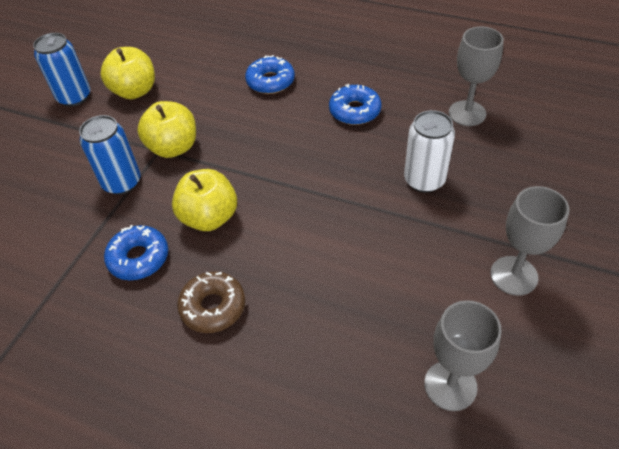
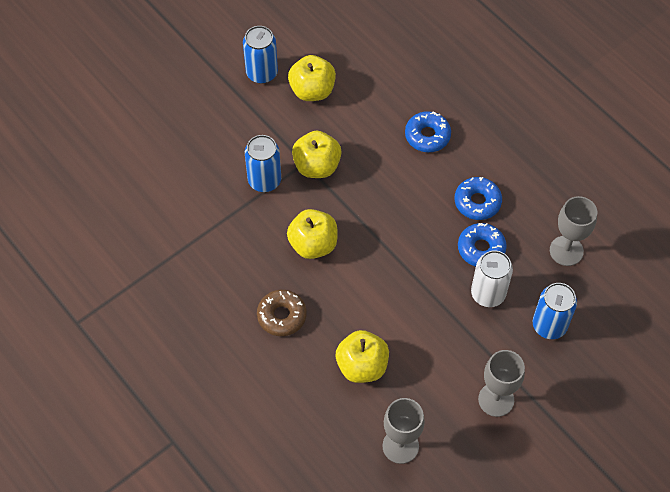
camera: 25 degrees right, 10 degrees up
(139, 258) = (249, 253): blue donut -> blue donut (481, 249)
(342, 315) = (362, 366): none -> yellow apple
(505, 180) = (549, 325): none -> blue can

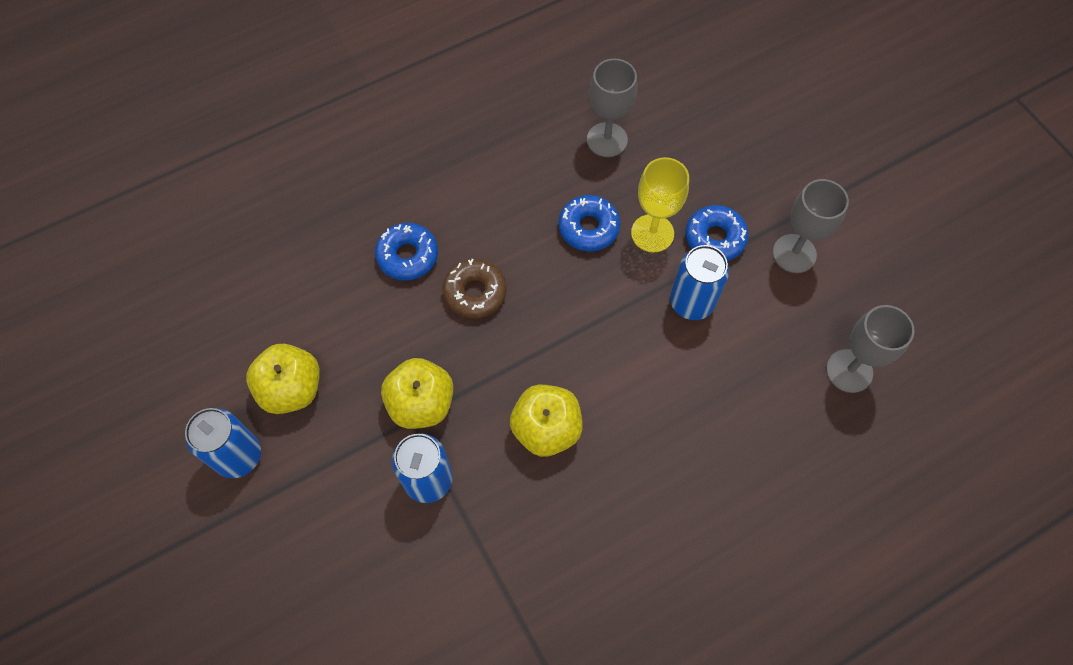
camera: 80 degrees left, 5 degrees up
(282, 316) = (651, 489): brown donut -> brown donut (475, 292)
(362, 366) = (736, 397): yellow apple -> none
(477, 202) = (521, 218): blue donut -> blue donut (715, 238)
(488, 293) = (652, 233): white can -> yellow goblet
(549, 325) = (703, 178): blue can -> blue can (691, 302)

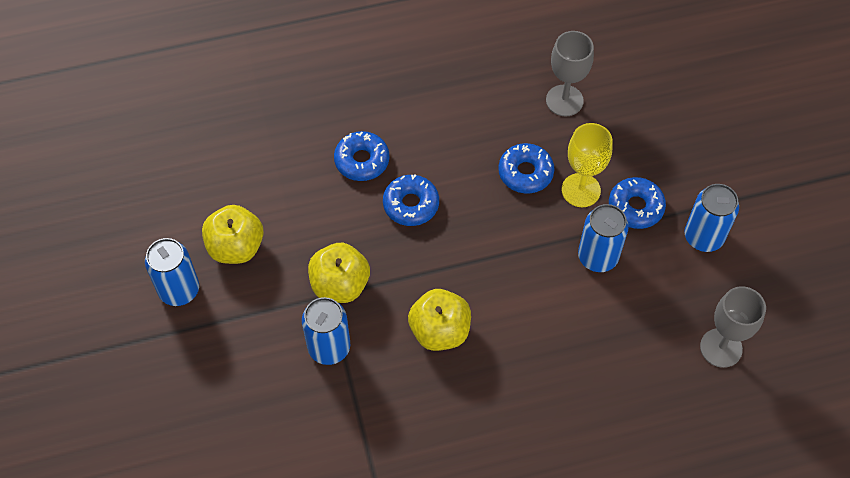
camera: 15 degrees right, 5 degrees down
(475, 292) = (411, 204): brown donut -> blue donut
(794, 253) = (703, 237): grey goblet -> blue can

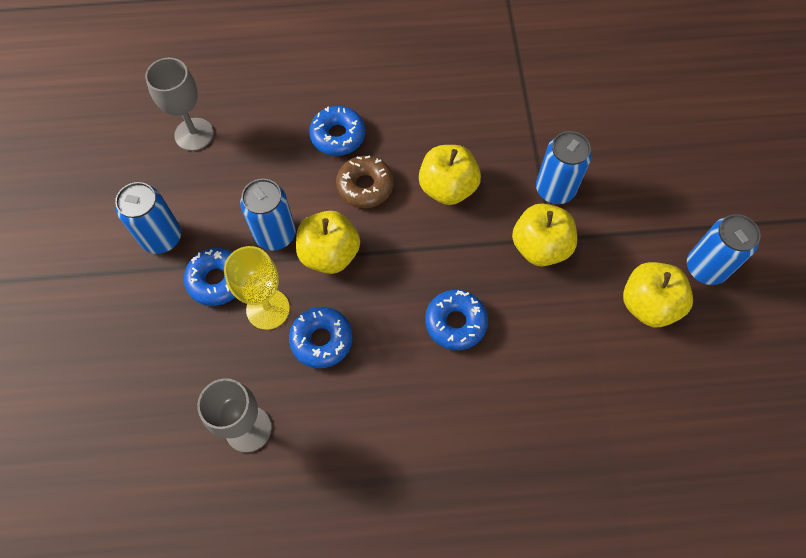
camera: 170 degrees left, 5 degrees up
(362, 161) = (504, 387): blue donut -> blue donut (338, 136)
(524, 319) = (365, 186): none -> brown donut
(540, 246) = (329, 254): none -> yellow apple

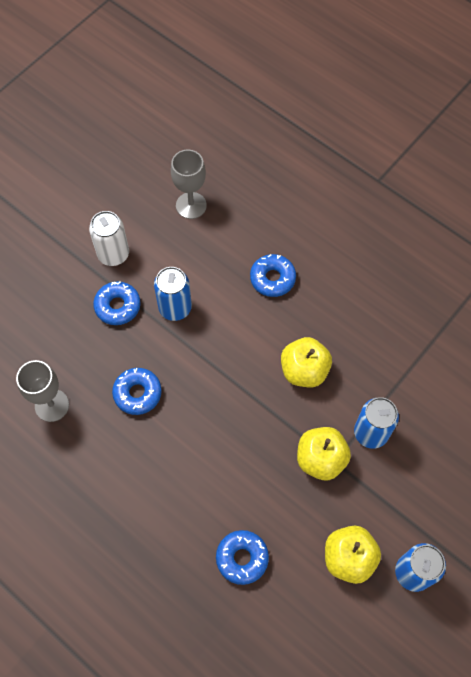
camera: 45 degrees right, 0 degrees up
(162, 237) = (113, 254): blue can -> white can
(268, 309) = (127, 348): yellow goblet -> none
(329, 254) = (193, 347): yellow apple -> none
(365, 186) = (255, 325): brown donut -> none
(455, 323) = (221, 455): blue donut -> blue donut (242, 558)

